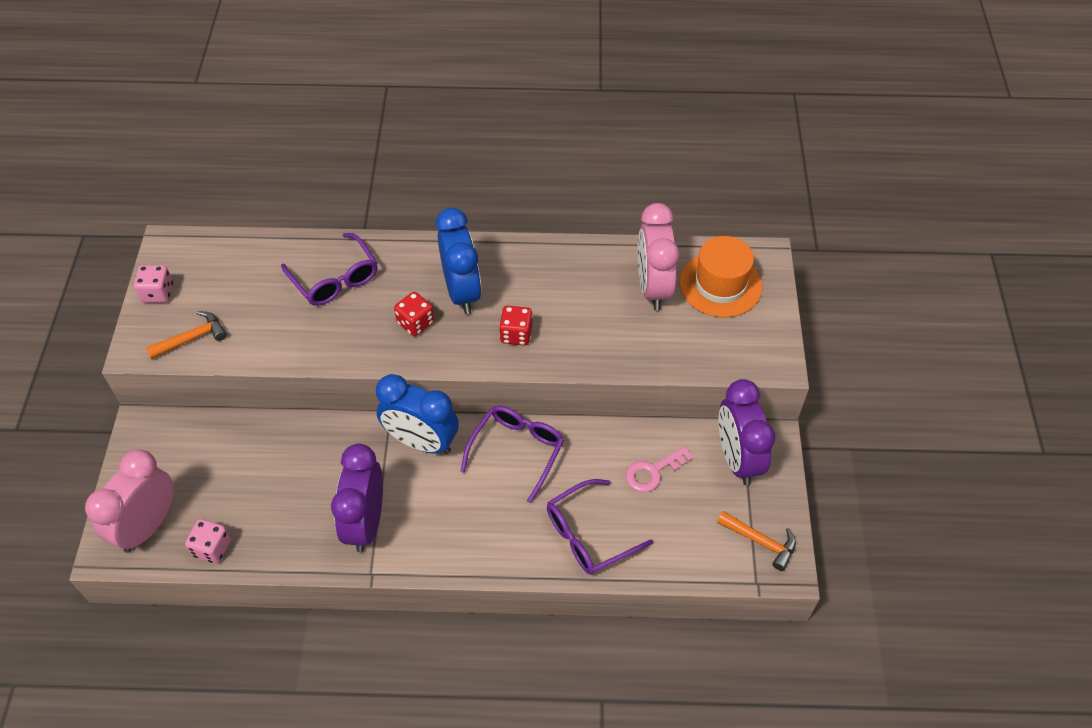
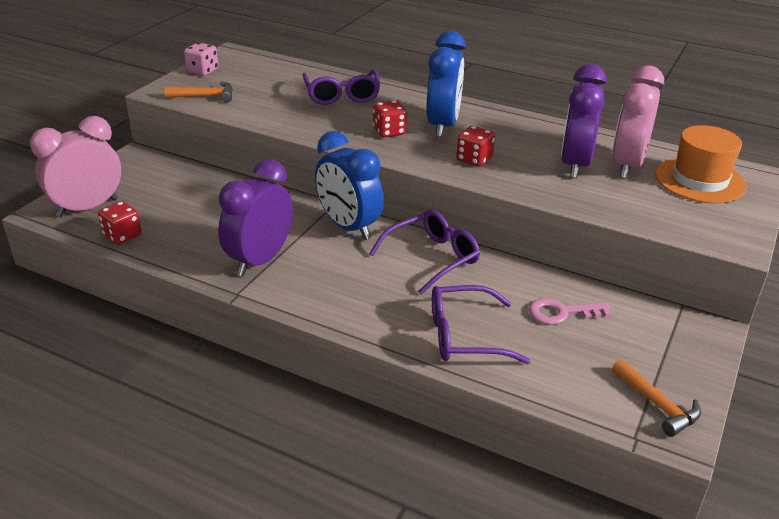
camera: 25 degrees right, 20 degrees down
(212, 548) = (122, 235): pink dice -> red dice
(737, 458) = (662, 331): purple clock -> purple clock (575, 164)

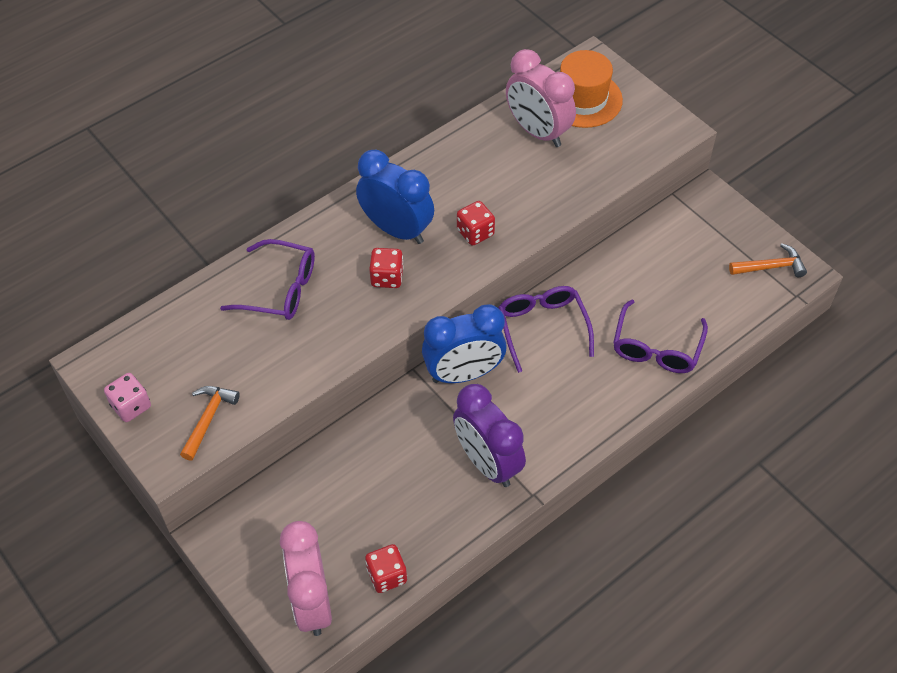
camera: 65 degrees left, 20 degrees up
(561, 313) = (653, 272): pink key -> none
(575, 164) = (519, 166): purple clock -> none

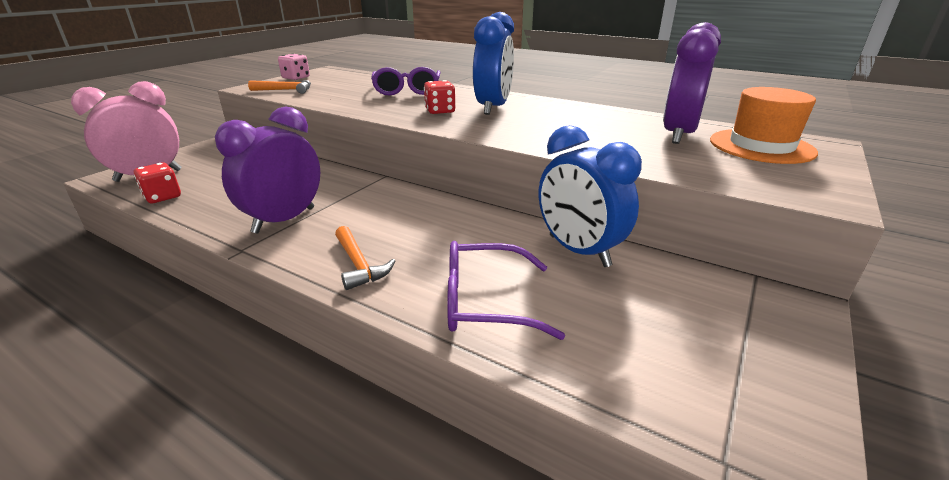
camera: 70 degrees right, 25 degrees down
(464, 374) = (389, 195): blue clock -> blue clock (578, 251)
(475, 233) = (518, 129): red dice -> none
(538, 132) = (678, 135): pink clock -> purple clock
(542, 327) = (467, 222): purple glasses -> none
(771, 267) = (750, 406): orange hammer -> orange hammer (359, 265)

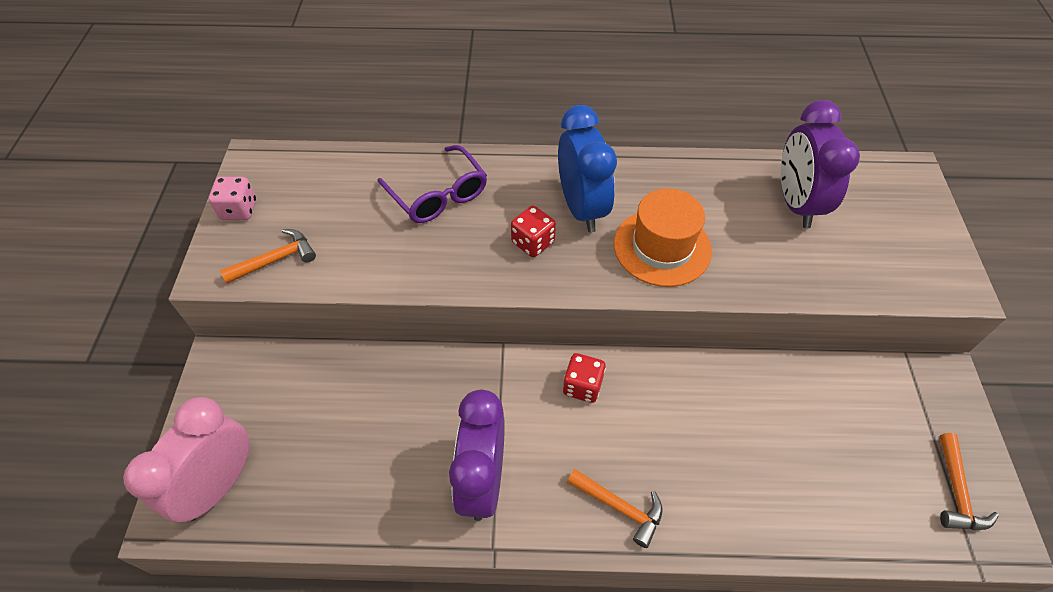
camera: 30 degrees left, 25 degrees up
(163, 197) = (296, 514): red dice -> red dice (582, 386)
(485, 302) = (755, 497): purple glasses -> none
(578, 251) = (772, 386): blue clock -> none
(743, 389) = (956, 491): none -> orange hammer
(761, 146) = (871, 201): orange hat -> orange hat (662, 247)

